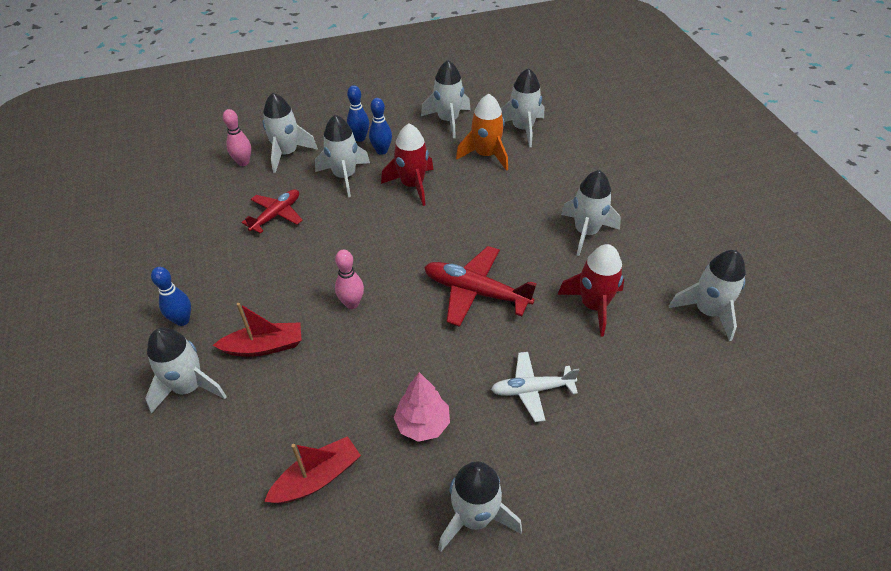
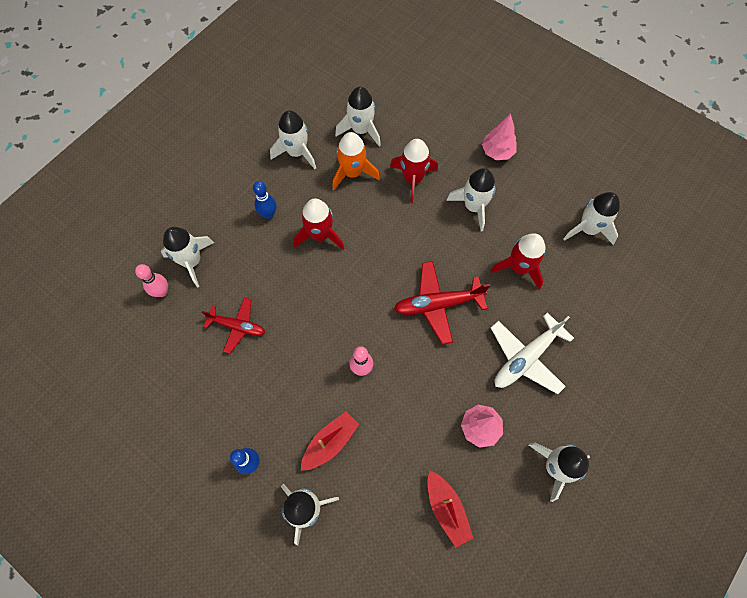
camera: 35 degrees left, 20 degrees up
(276, 215) = (237, 326): red plane -> red plane turned 105 degrees clockwise
(317, 478) = (446, 509): red boat -> red boat turned 135 degrees clockwise
(344, 176) = (260, 257): white rocket -> none
(360, 138) = (239, 211): blue bowling pin -> none
(531, 390) = (526, 358): white plane -> white plane, size x1.50
(541, 184) = (413, 179): none -> red rocket
(651, 201) = (497, 152): none -> pink tree

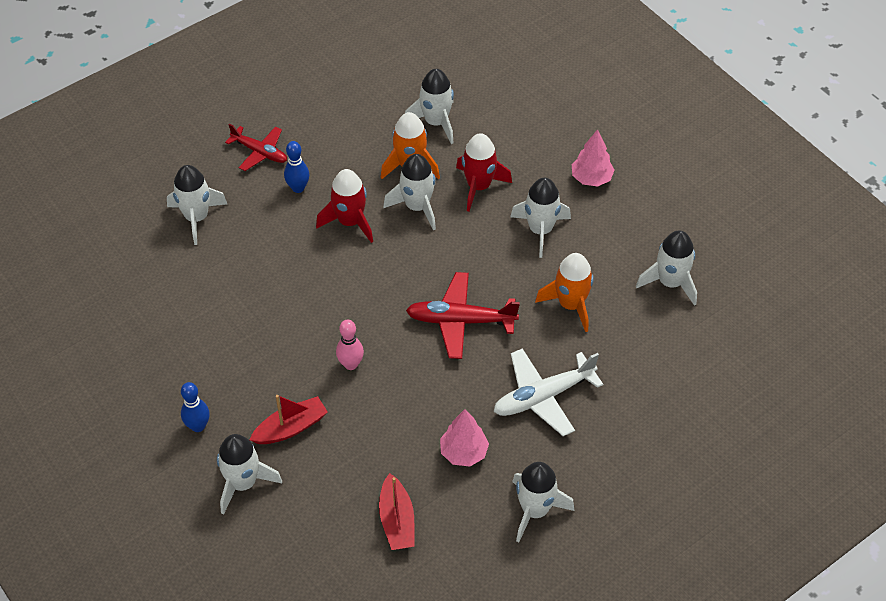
camera: 15 degrees right, 15 degrees down
(162, 292) = (154, 241): pink bowling pin -> none
(237, 326) = (226, 293): red plane -> red plane (260, 152)
(297, 152) = (352, 131): white rocket -> white rocket (417, 207)
(519, 268) = (570, 305): red rocket -> orange rocket

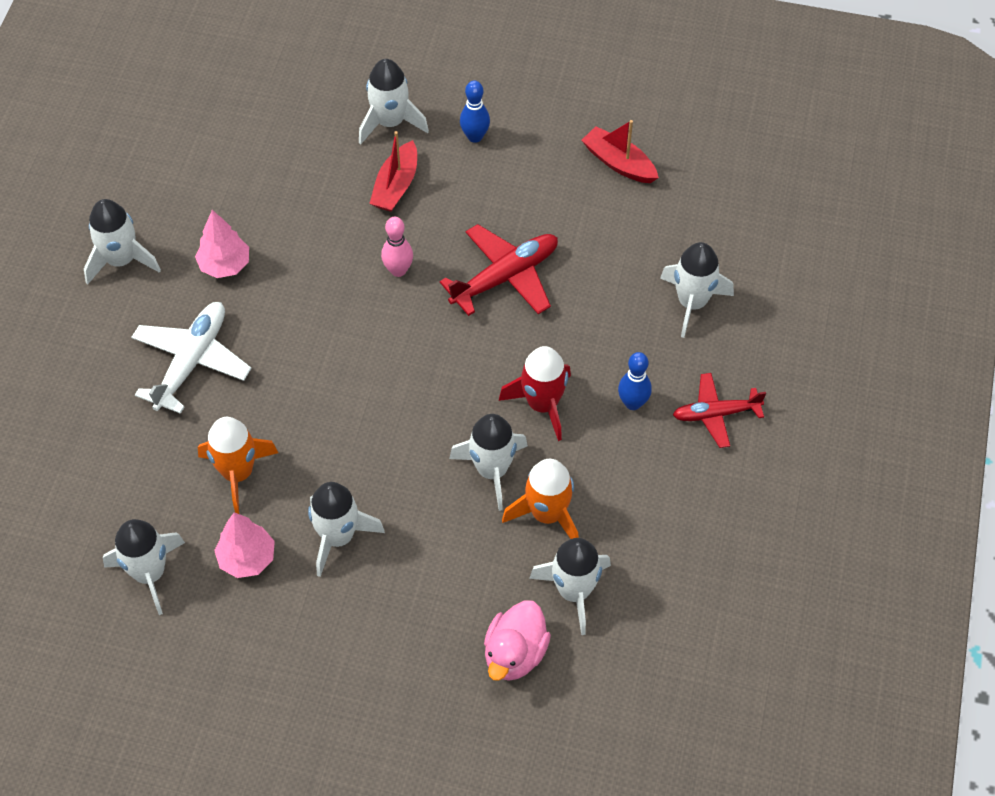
camera: 140 degrees right, 5 degrees up
(397, 520) = (235, 177): red boat -> red boat (619, 163)
(460, 321) = (334, 379): red plane -> red plane (505, 277)
(478, 186) = (450, 543): red rocket -> none
(496, 116) = (515, 654): none -> pink duck
(591, 178) = (334, 647): pink tree -> pink tree (247, 558)

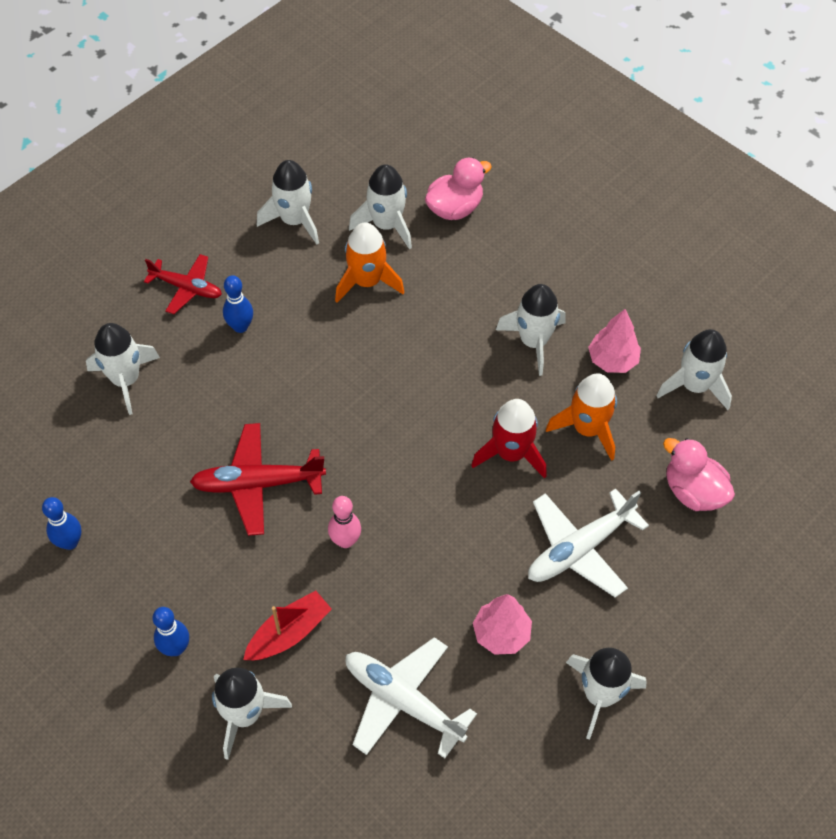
camera: 150 degrees left, 0 degrees up
(108, 463) = (693, 491): none -> pink duck
(276, 185) = (403, 701): none -> white plane
(492, 470) = (385, 331): white rocket -> white rocket (294, 220)
(542, 404) = (310, 361): red rocket -> red rocket (511, 453)
(619, 163) = (70, 542): red boat -> blue bowling pin

